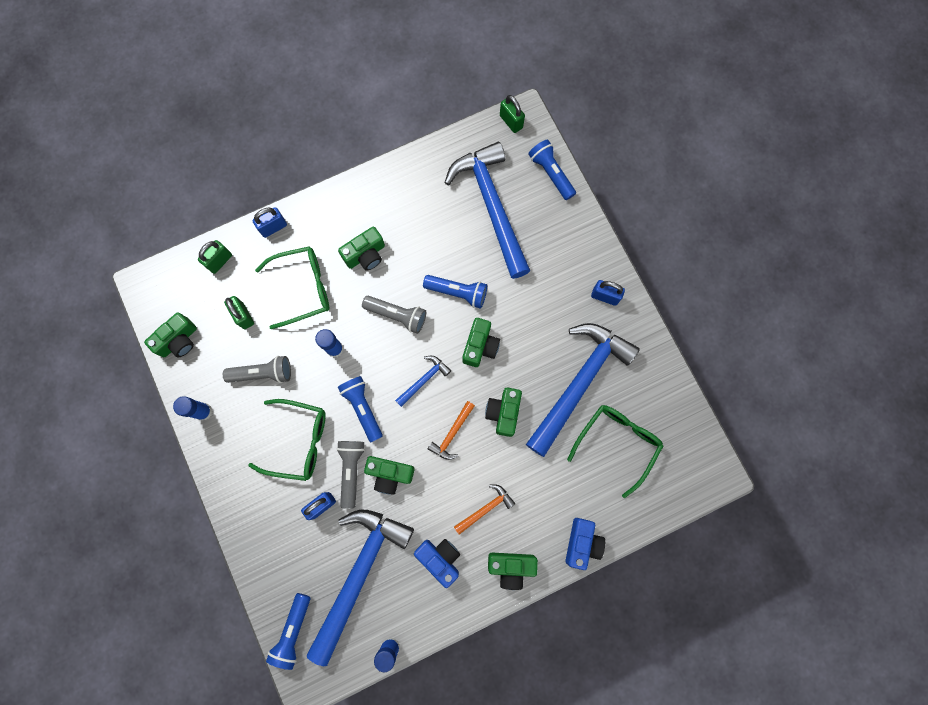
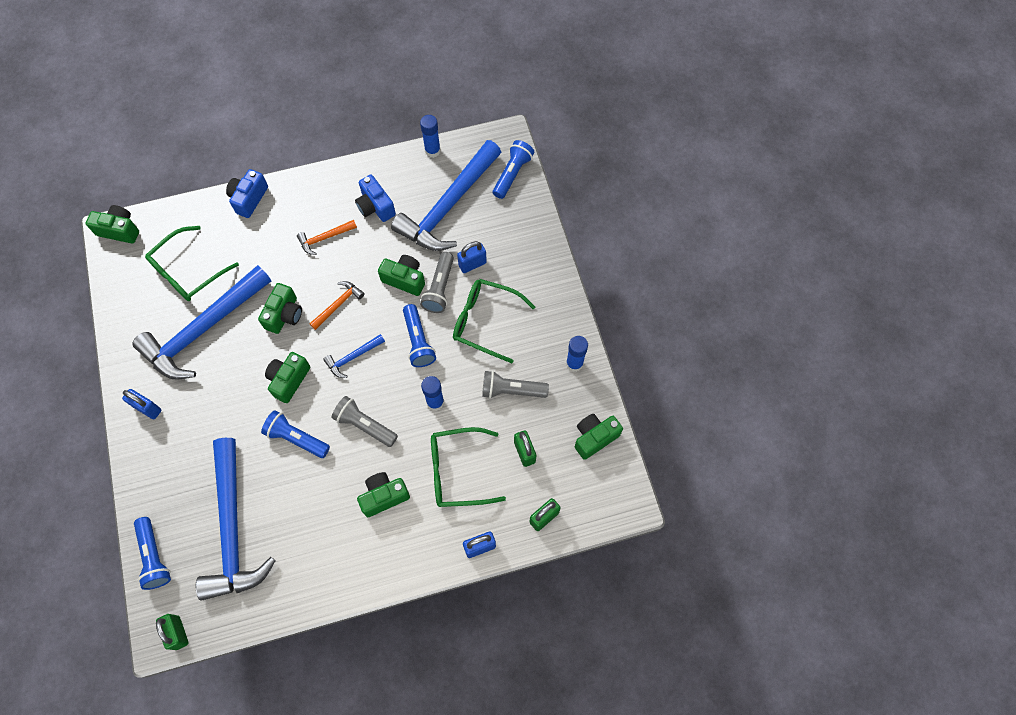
camera: 170 degrees left, 10 degrees down
(511, 567) = (316, 191): green camera -> green camera (119, 230)

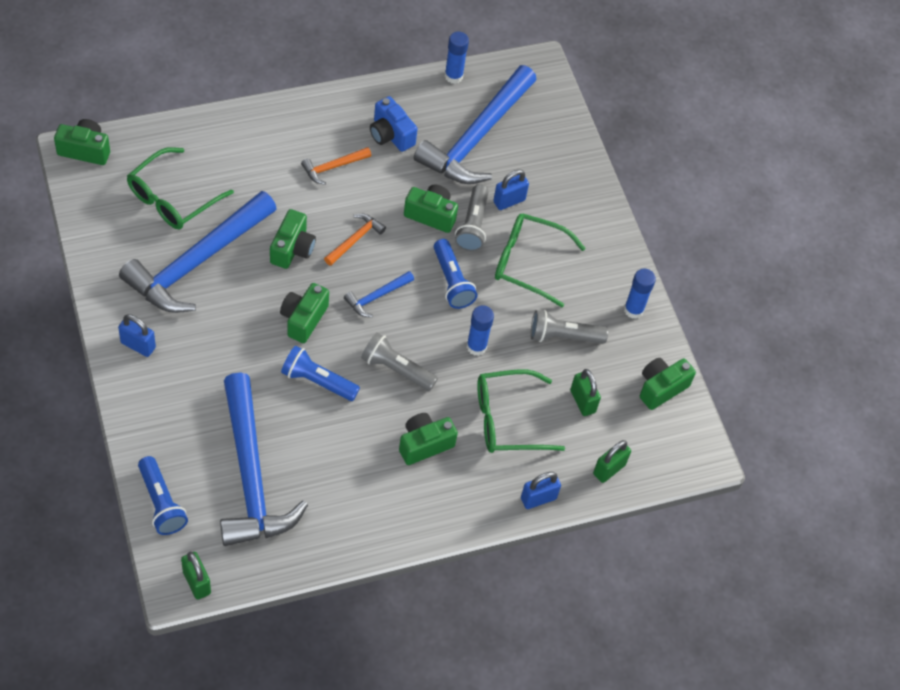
camera: 10 degrees left, 10 degrees down
(249, 199) = (239, 121): blue camera -> none
(512, 174) = (549, 105): blue flashlight -> none

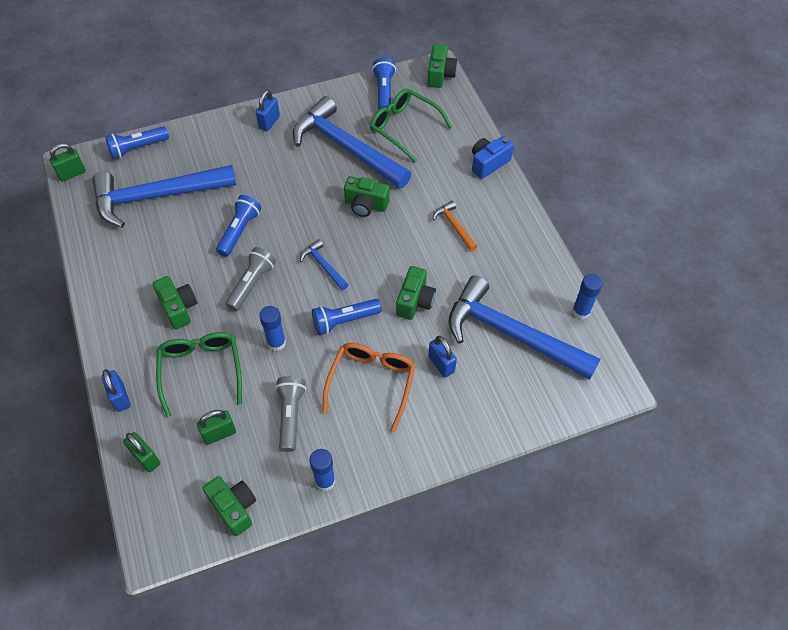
camera: 95 degrees right, 0 degrees up
(104, 213) = (384, 91): none -> blue flashlight
(303, 319) = (298, 217): green camera -> none
(355, 239) = (380, 246): orange hammer -> none
(390, 135) = (498, 265): blue camera -> blue camera (488, 163)
(473, 226) = (407, 335): grey flashlight -> none
(528, 263) = (371, 383): green glasses -> orange glasses

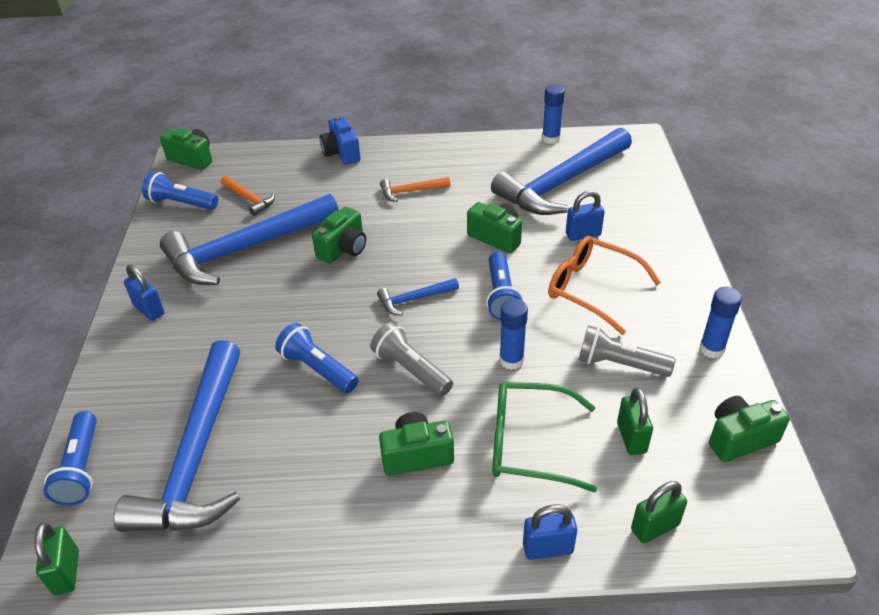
camera: 70 degrees left, 15 degrees down
(404, 128) = (249, 199): green glasses -> orange hammer

